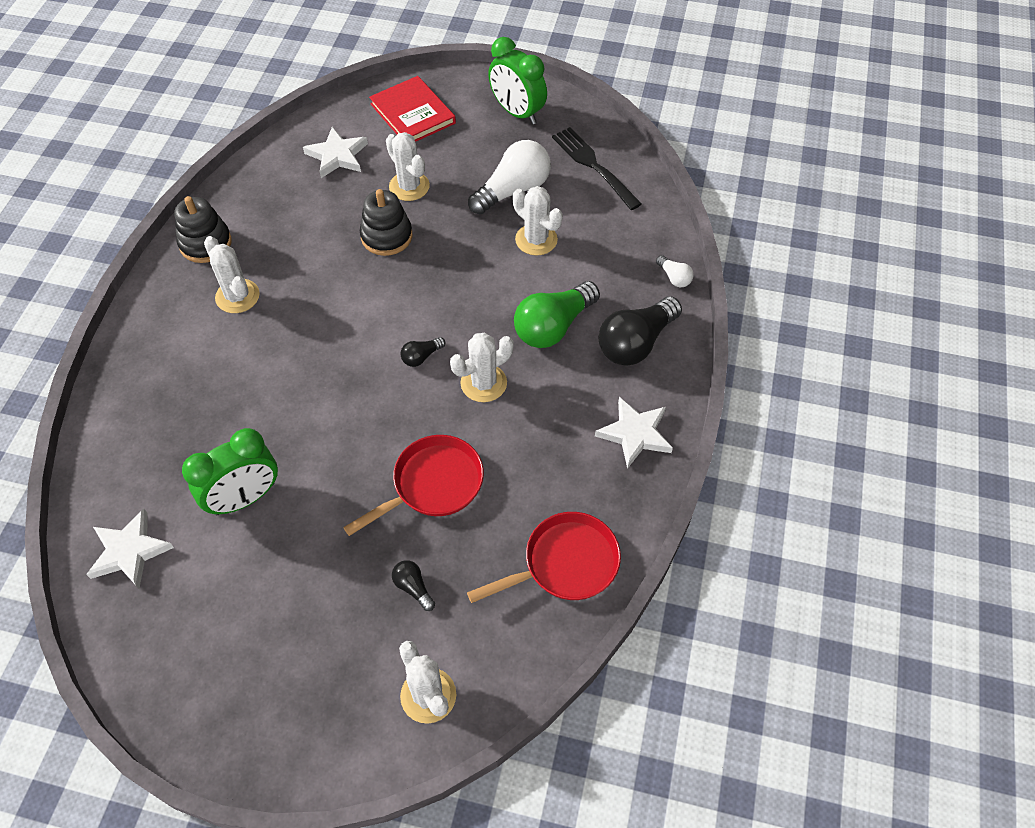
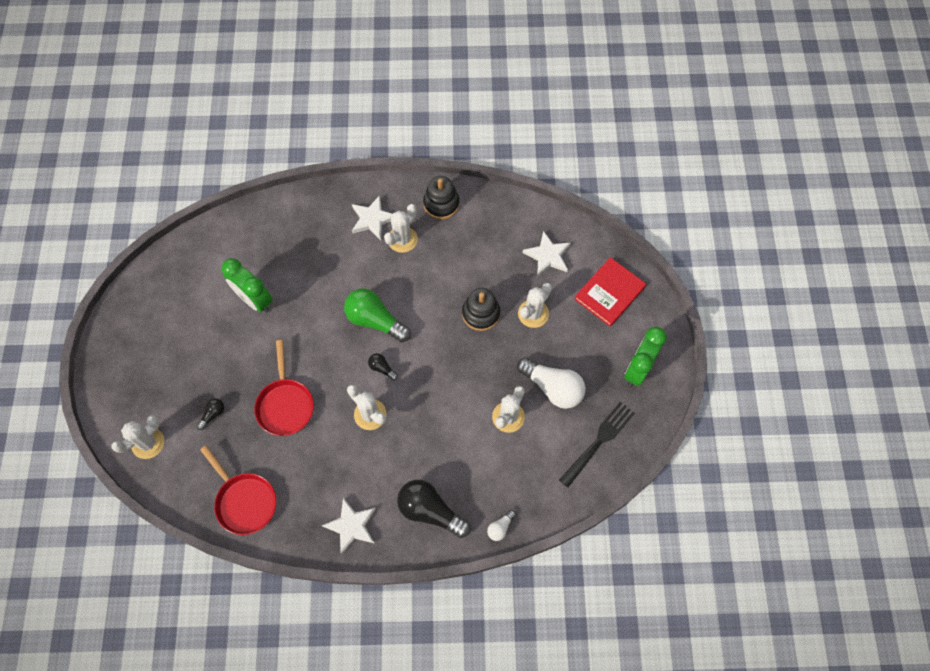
camera: 75 degrees right, 10 degrees up
(129, 551) = (209, 253): white star -> white star (372, 219)
(433, 484) = (285, 405): red pan -> red pan turned 45 degrees clockwise
(553, 326) = (430, 449): green light bulb -> green light bulb (375, 320)

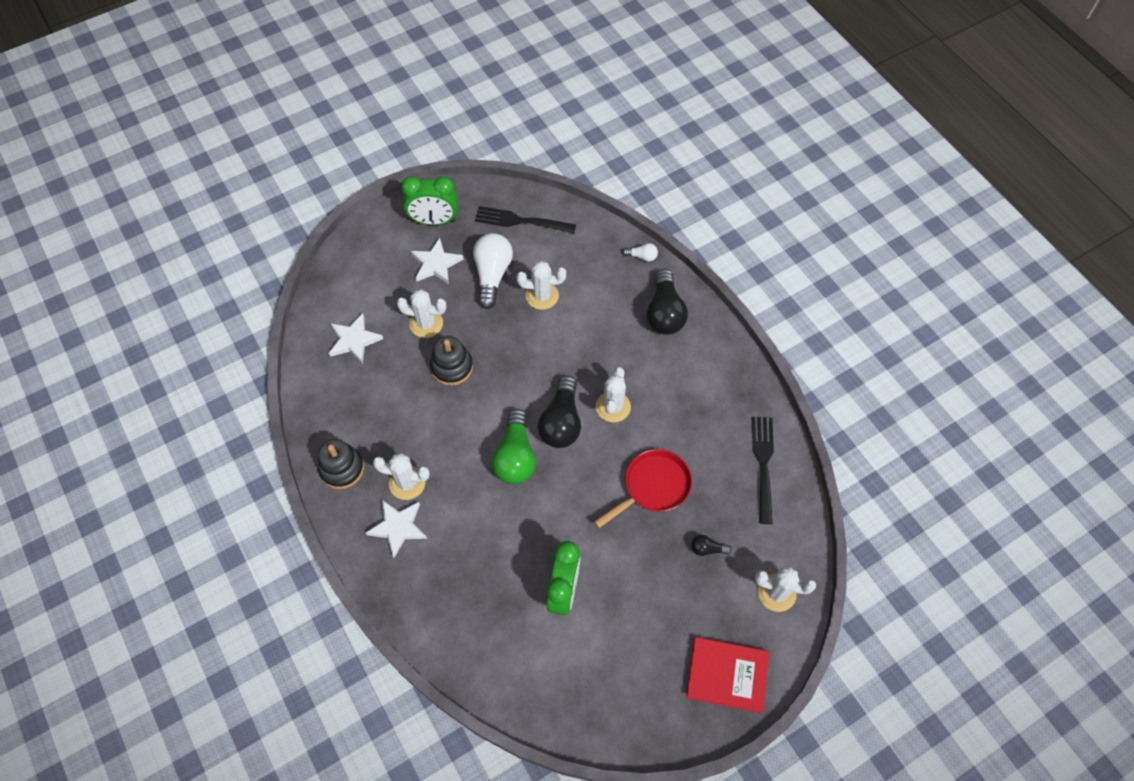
camera: 120 degrees left, 5 degrees down
(244, 501) = (763, 465): red pan -> black fork
(351, 526) = (720, 365): white star -> white star (436, 264)
(382, 368) = (561, 422): black light bulb -> black light bulb, size x2.15
(609, 293) = (368, 273): red book -> red book (727, 675)

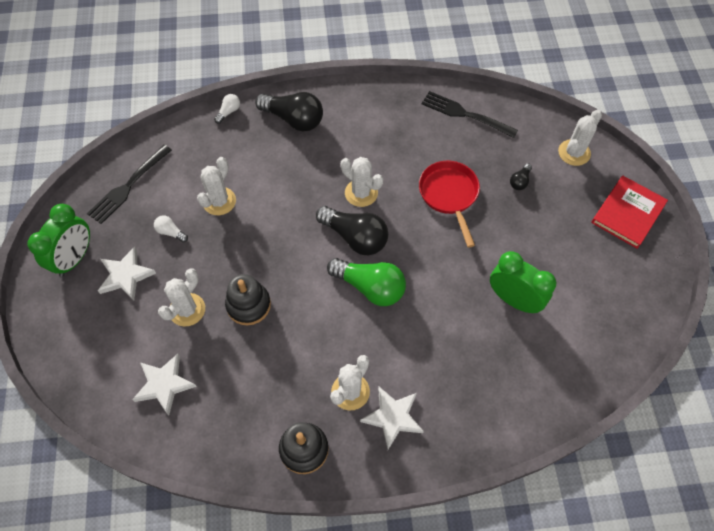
camera: 65 degrees left, 0 degrees up
(492, 275) = (171, 232): white light bulb -> white light bulb, size x0.46

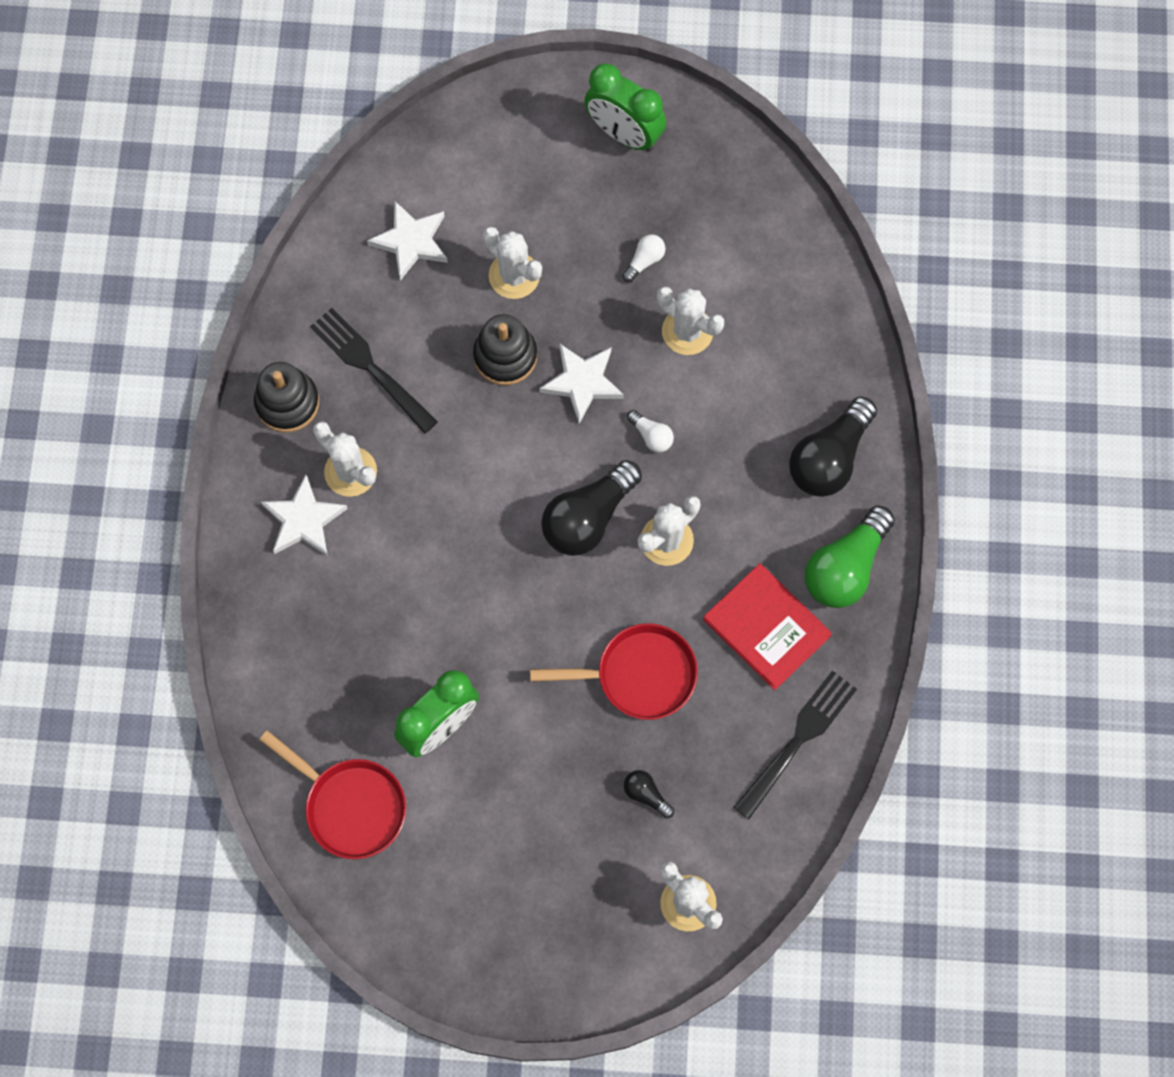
camera: 100 degrees right, 10 degrees up
(126, 275) = (583, 199): white star -> white star (582, 382)
(129, 185) = (738, 206): black fork -> black fork (371, 368)
(229, 112) = (860, 359): white light bulb -> white light bulb (651, 436)
(370, 287) = (500, 525): green light bulb -> green light bulb (845, 567)
(583, 344) = (350, 806): none -> red pan
(628, 213) = (554, 953): red book -> red book (766, 628)

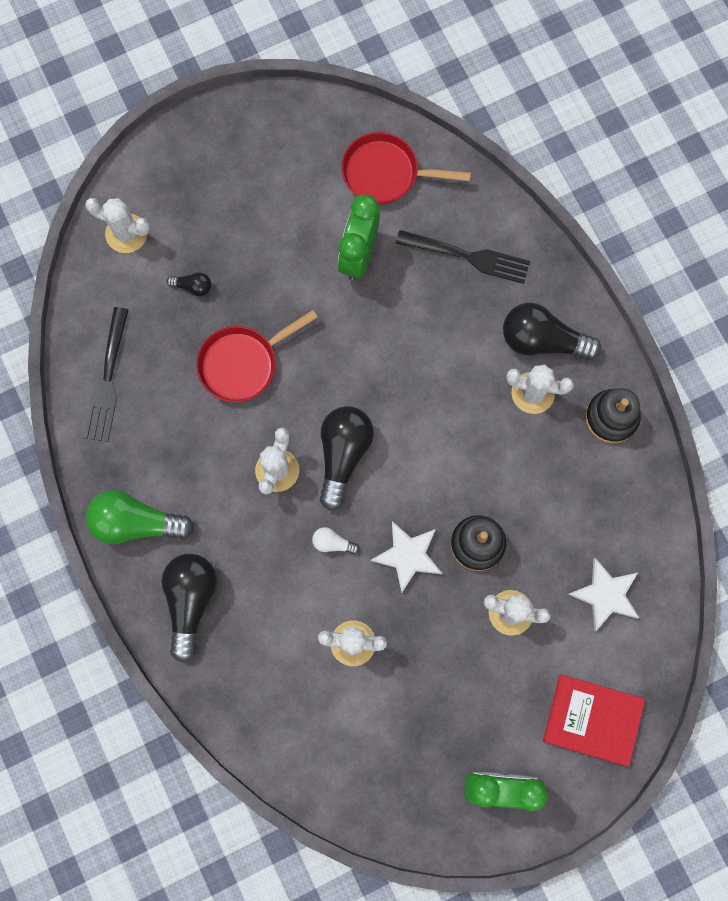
camera: 150 degrees right, 5 degrees up
(303, 520) = (542, 340): white star -> black light bulb
(371, 368) = (569, 478): black fork -> black fork (467, 256)
(644, 261) = (419, 683): white light bulb -> none
(766, 628) = (171, 446): red book -> red book (592, 719)
(845, 567) = (136, 523): green light bulb -> green light bulb turned 90 degrees counterclockwise

